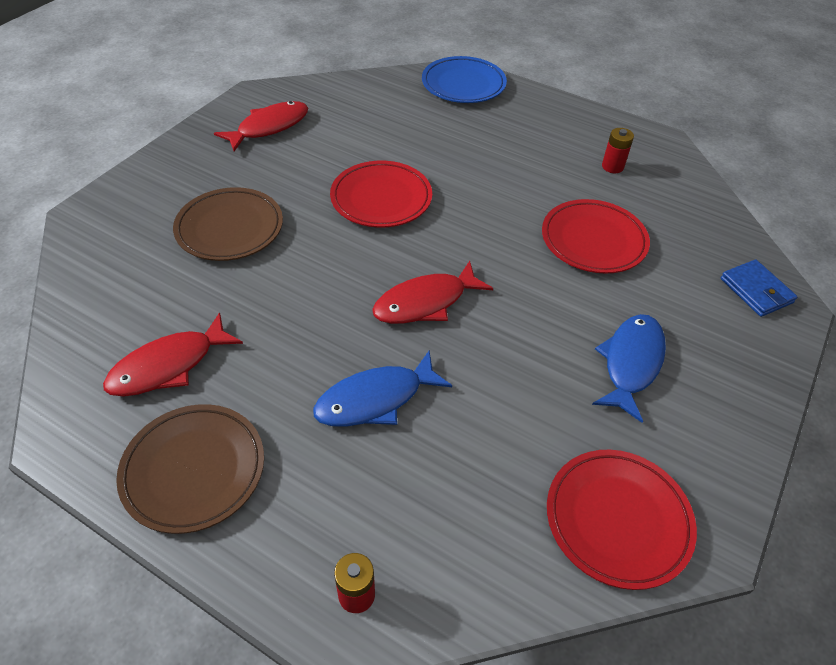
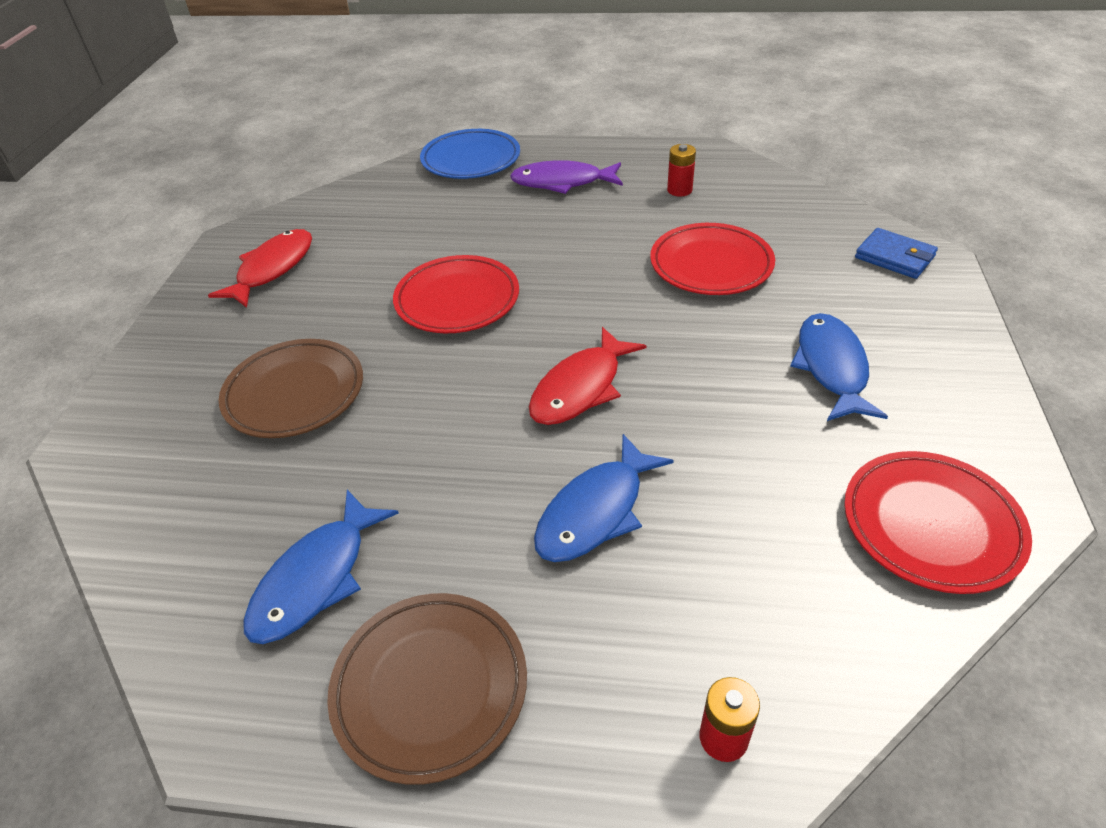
camera: 20 degrees left, 5 degrees down
(169, 366) = (316, 578): red fish -> blue fish
(522, 128) = (562, 182): none -> purple fish

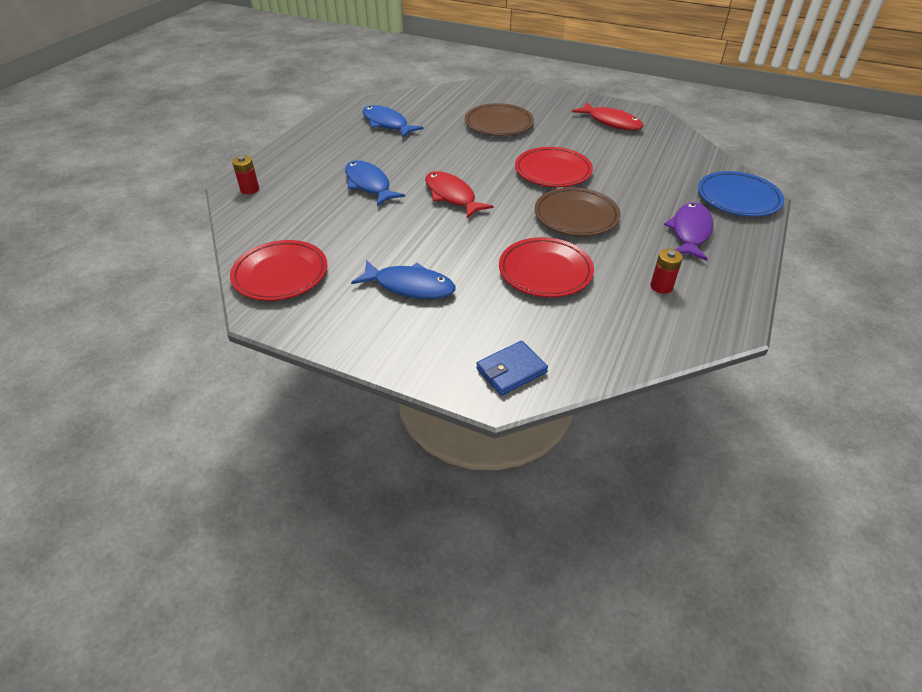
camera: 105 degrees right, 0 degrees up
(430, 687) = (322, 140): brown plate -> brown plate (576, 216)

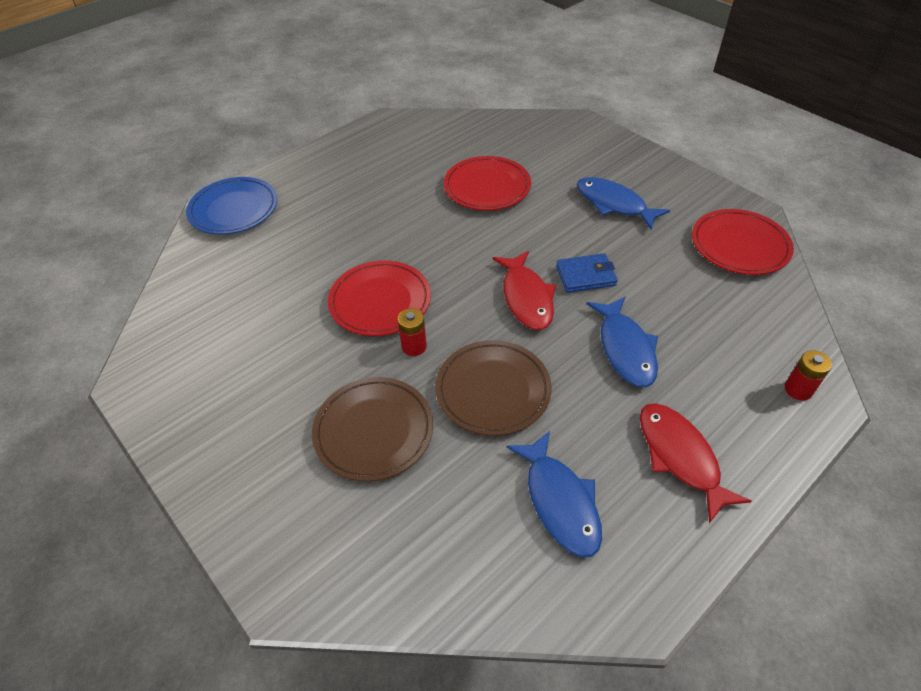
camera: 155 degrees left, 5 degrees up
(511, 370) = (561, 131): blue wallet -> blue wallet (585, 276)
(576, 216) = (411, 233): brown plate -> brown plate (493, 390)
(611, 122) = (209, 376): red fish -> red fish (680, 457)
(661, 286) = (405, 154): red battery -> red battery (414, 346)
(690, 232) = (325, 189): purple fish -> none

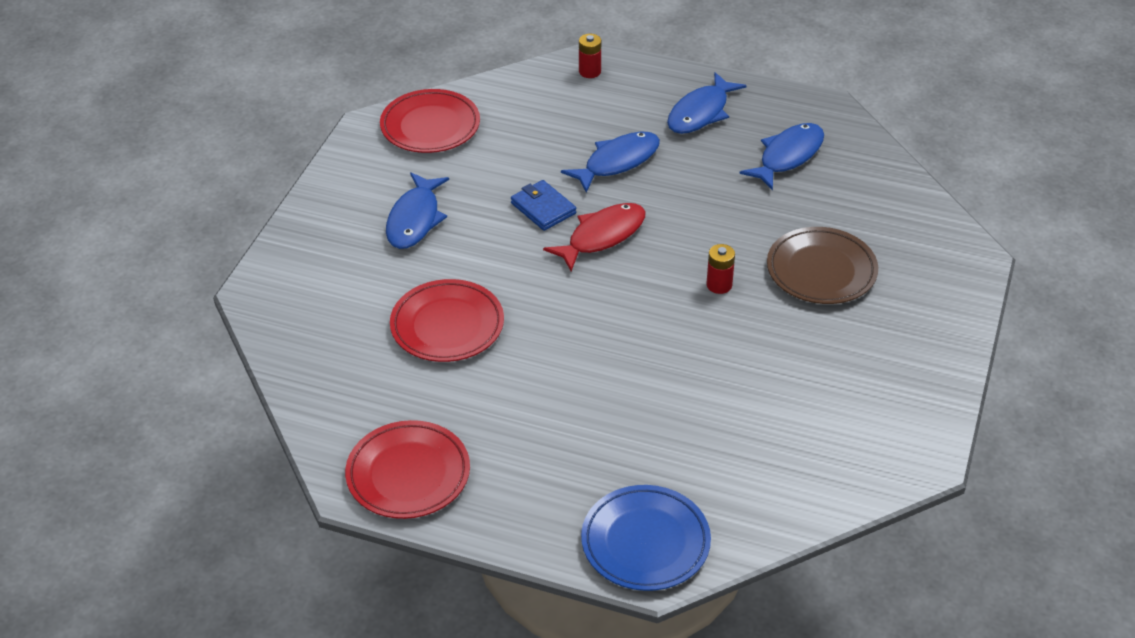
camera: 120 degrees left, 5 degrees down
(380, 302) = (685, 332): red plate -> red plate (408, 474)
(493, 390) = (724, 220): brown plate -> none
(680, 457) = (701, 112): red fish -> blue fish

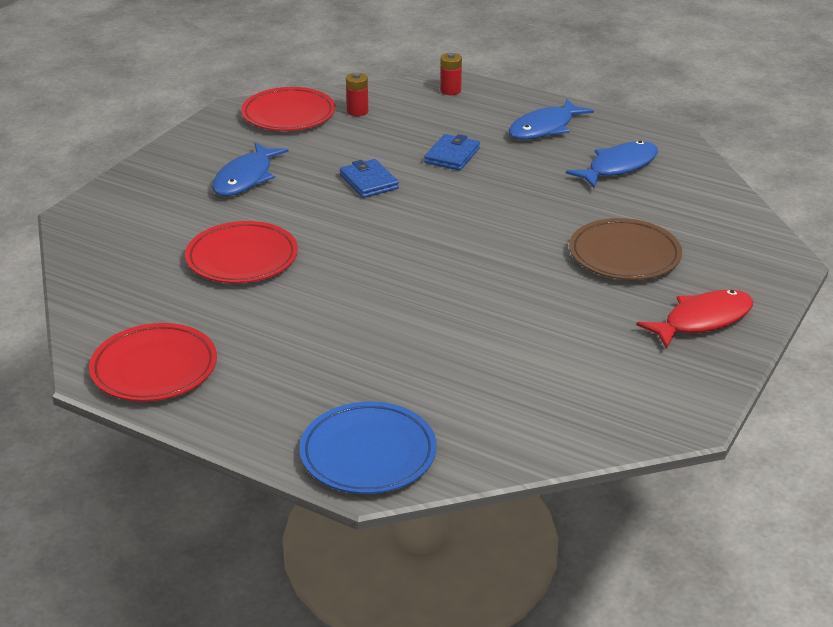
camera: 10 degrees right, 10 degrees down
(602, 236) = (417, 208): red fish -> red fish (702, 320)
(617, 162) = (452, 156): blue fish -> blue wallet
(719, 285) = (518, 255): red battery -> red battery (357, 111)

